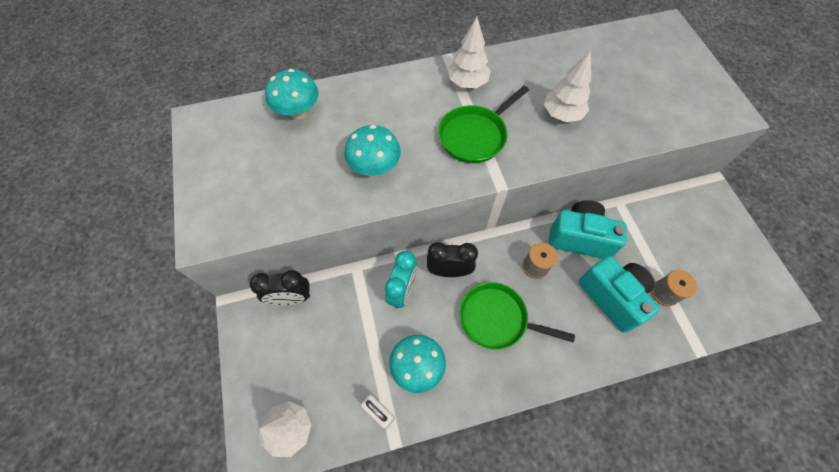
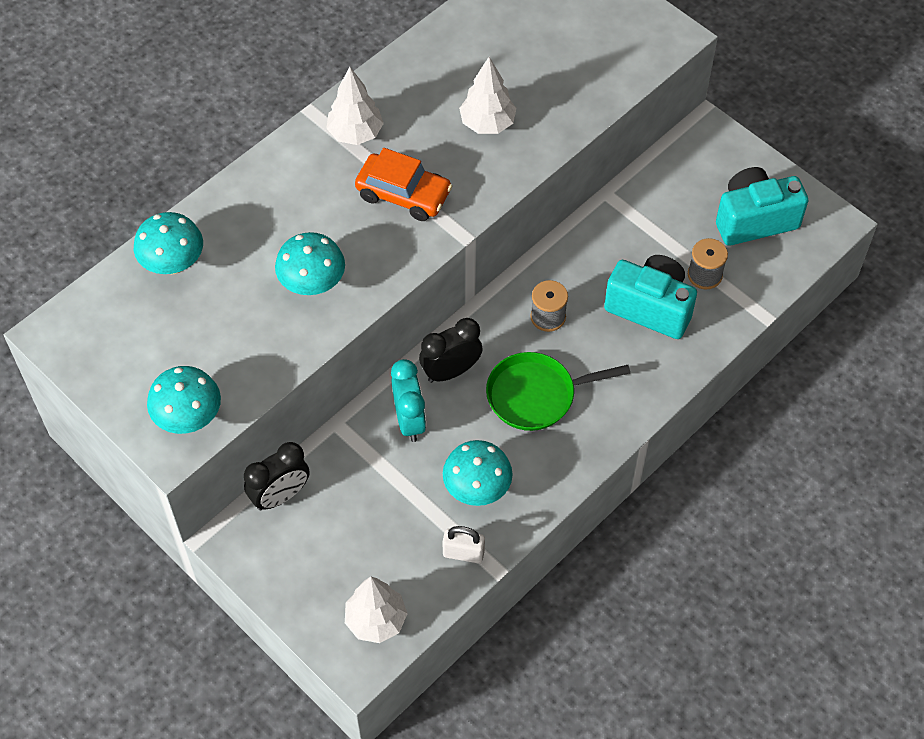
camera: 30 degrees left, 5 degrees down
(230, 220) = (189, 418): none -> turquoise mushroom
(475, 135) = (403, 194): green pan -> orange car
(579, 238) = (581, 259): turquoise camera -> turquoise camera (754, 219)

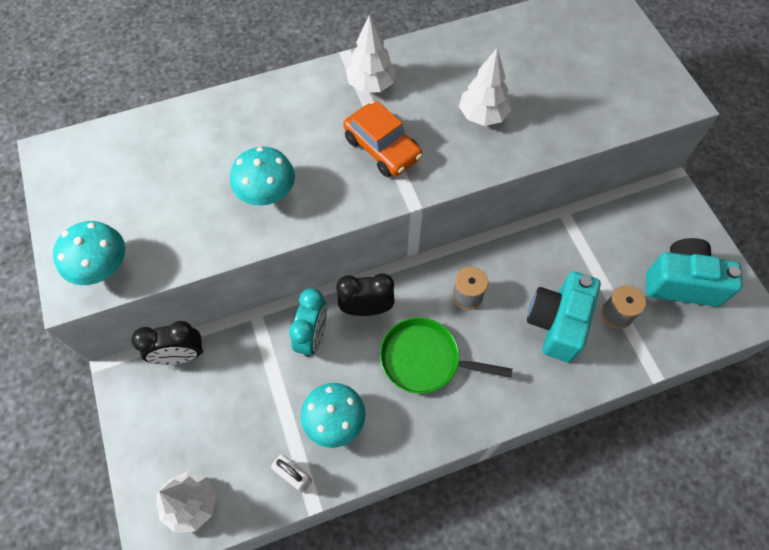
camera: 25 degrees right, 5 degrees up
(173, 263) = (172, 134): turquoise mushroom -> none
(650, 307) = (557, 323): turquoise camera -> turquoise camera turned 120 degrees counterclockwise

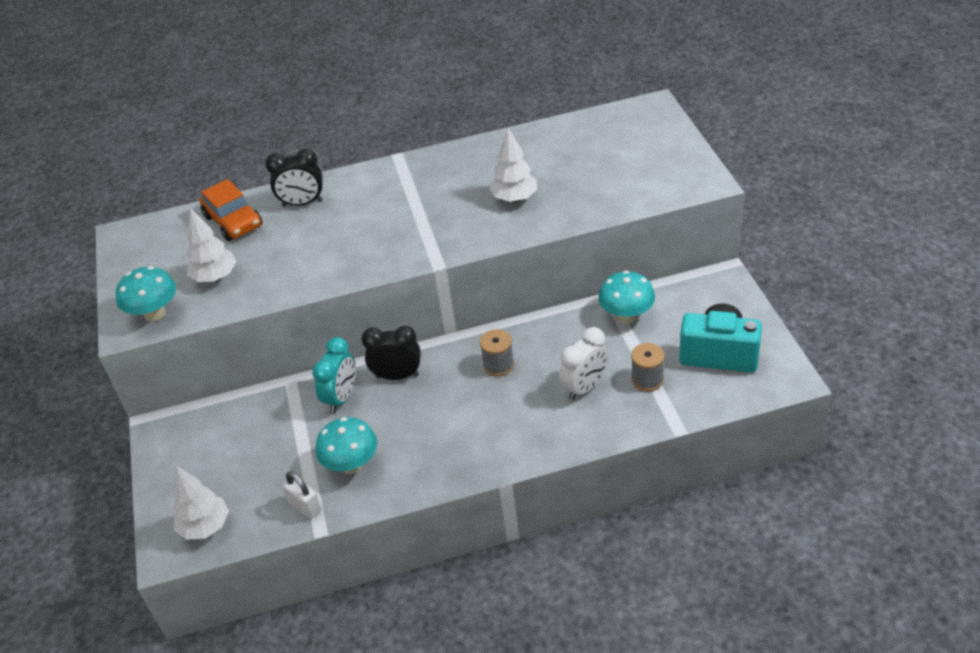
camera: 10 degrees right, 20 degrees down
(180, 356) = (214, 413): black clock -> black clock (302, 203)
(267, 194) = (307, 260): turquoise mushroom -> turquoise mushroom (626, 316)
(371, 85) = (416, 178): white tree -> white tree (215, 277)
(382, 148) = (417, 224): orange car -> orange car (233, 221)
(425, 359) = (447, 416): green pan -> none
(557, 323) = (585, 387): turquoise camera -> white clock

